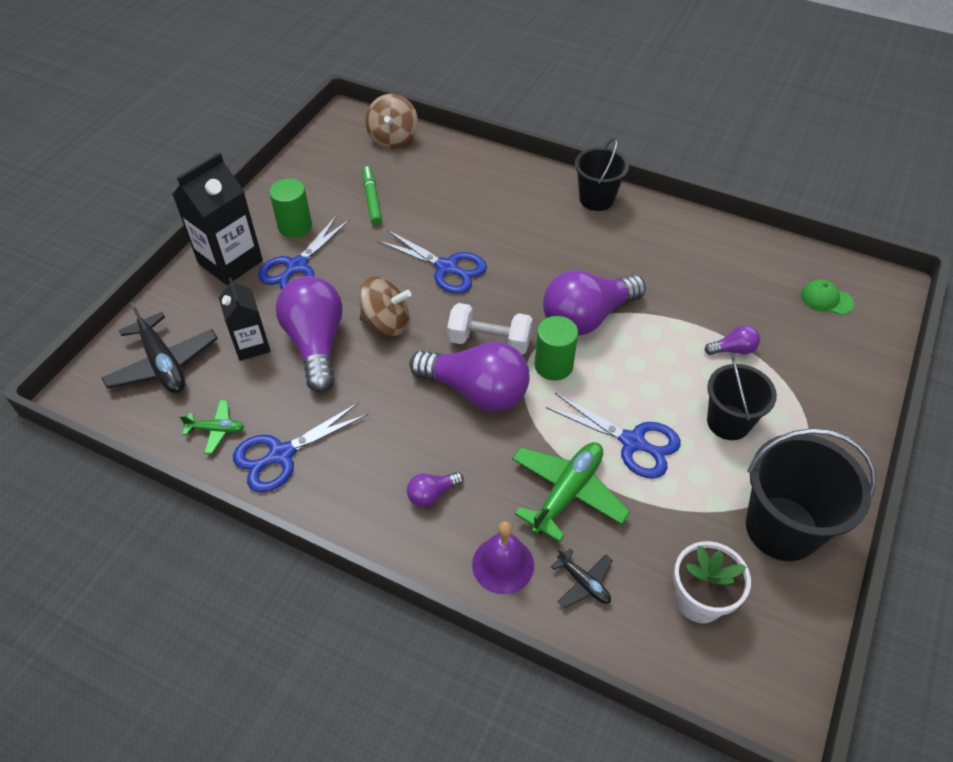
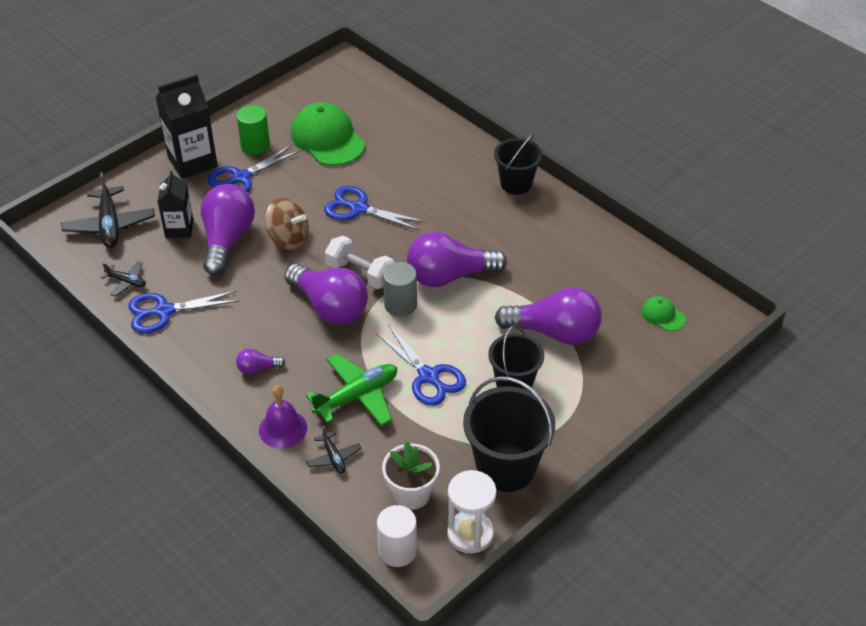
camera: 20 degrees right, 5 degrees down
(216, 430) = (126, 282): green plane -> black plane
(372, 199) = (327, 138): green marker -> green cap
(393, 138) = (372, 91): brown spinning top -> none
(447, 268) = (358, 208): blue scissors -> blue scissors turned 150 degrees clockwise
(553, 365) = (400, 305): green cylinder -> grey cylinder
(728, 685) = (397, 550): none -> white cylinder
(733, 349) = (554, 332): purple light bulb -> purple light bulb, size x2.25
(795, 630) = (470, 534): none -> white hourglass

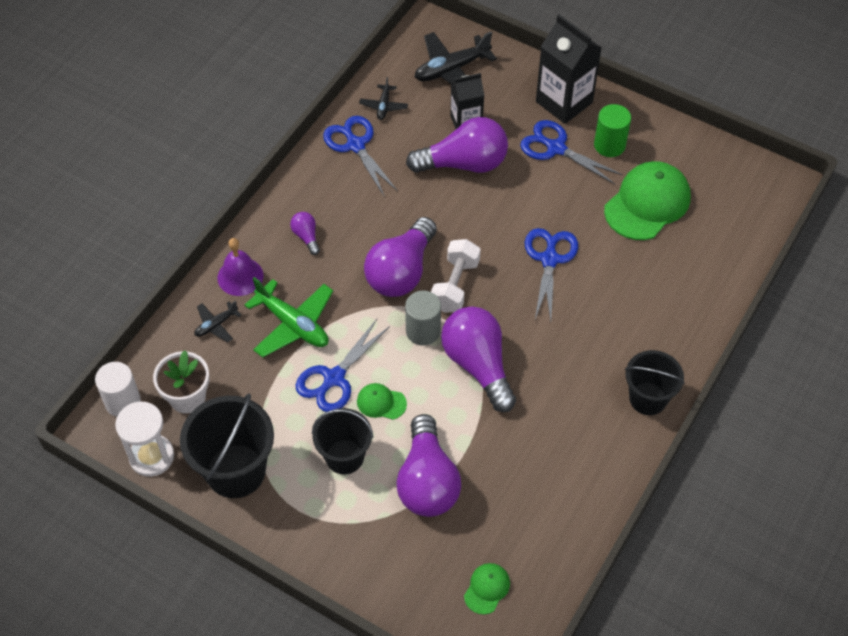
camera: 75 degrees right, 10 degrees up
(288, 238) = (483, 212): brown spinning top -> none
(465, 348) = (381, 402): none -> green cap

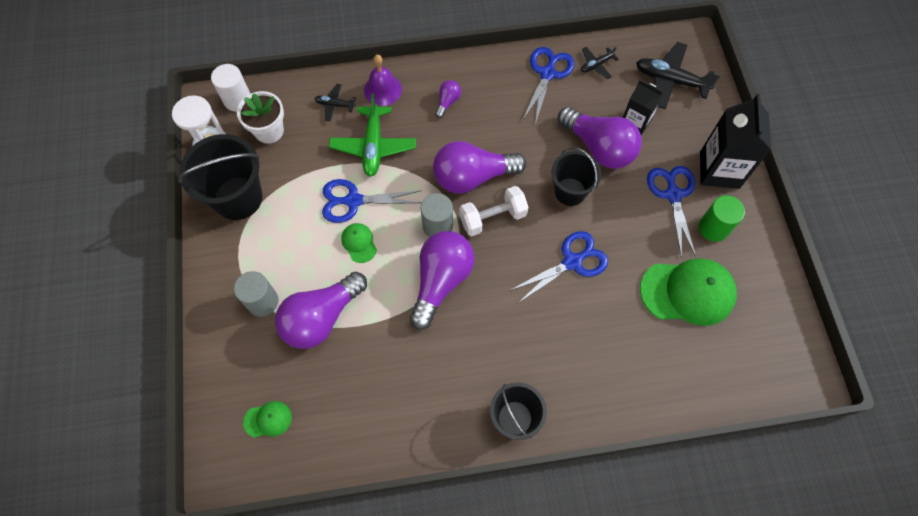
camera: 50 degrees right, 10 degrees up
(344, 457) = (299, 252): black bucket -> black bucket (570, 192)
(366, 519) = (262, 301): none -> grey cylinder

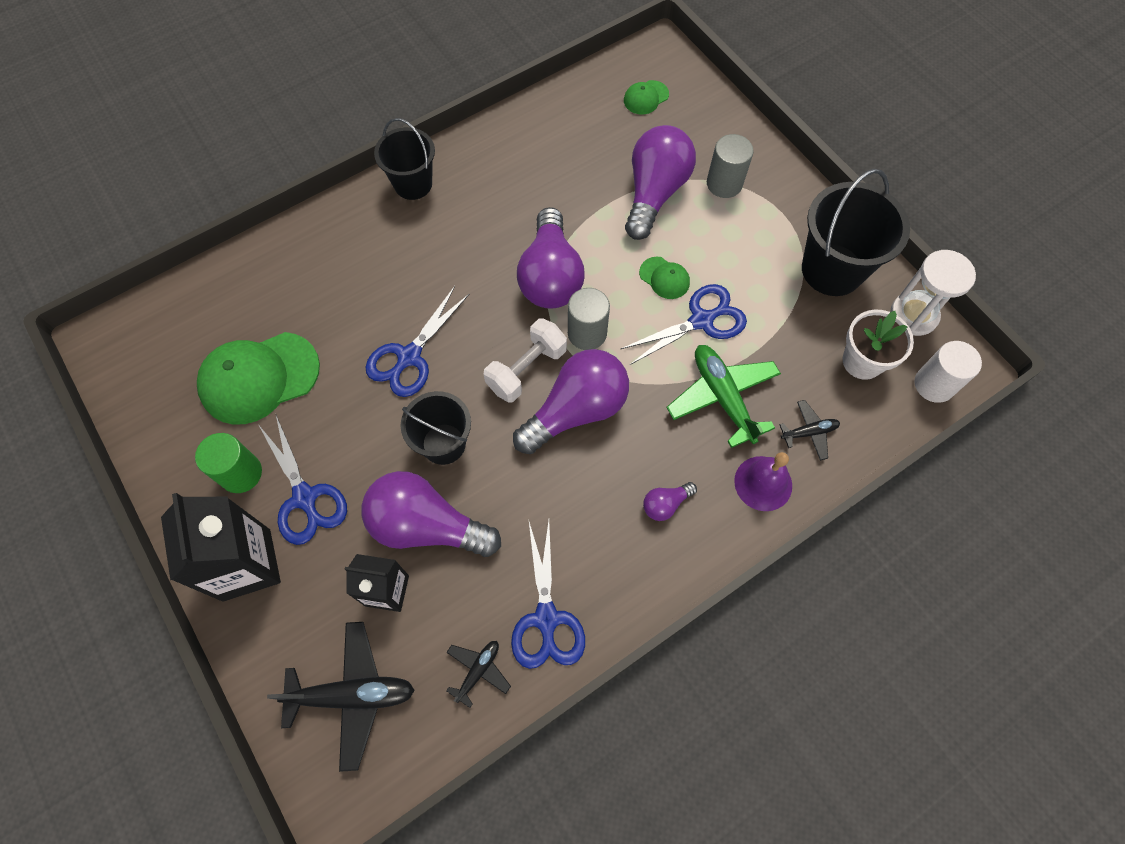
camera: 155 degrees right, 0 degrees up
(447, 102) = (665, 504): purple light bulb -> purple light bulb turned 60 degrees clockwise

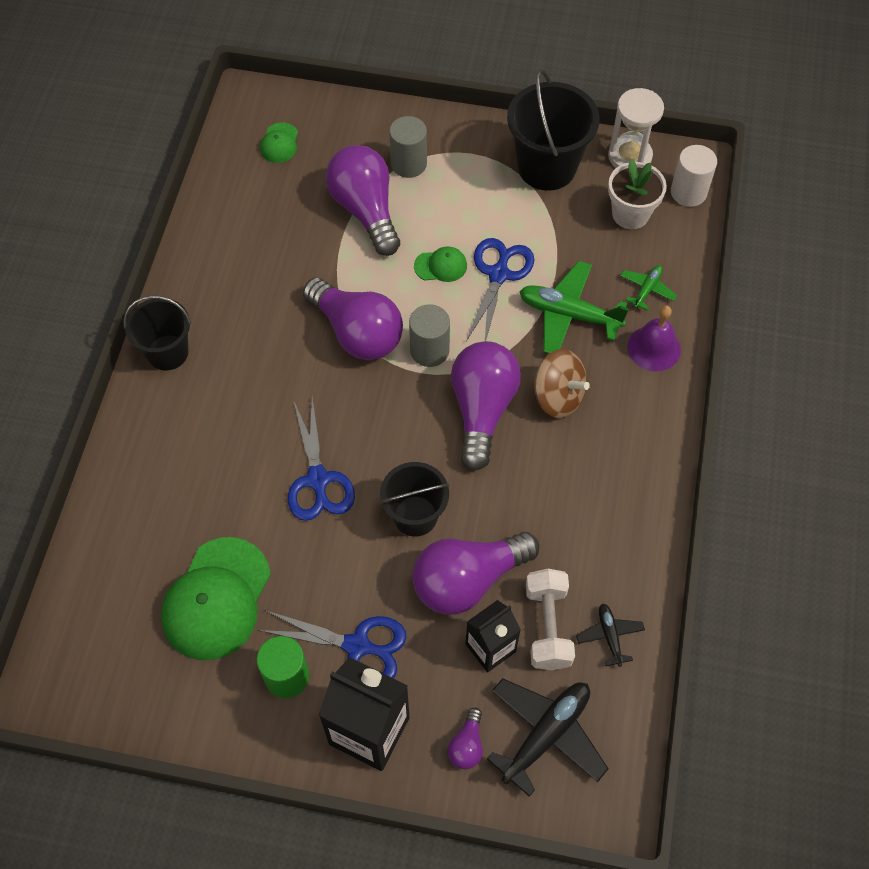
camera: 45 degrees left, 5 degrees down
(526, 369) = (415, 412): white dumbbell -> white dumbbell (547, 626)
(546, 619) = (615, 561): blue scissors -> none
(644, 452) = (558, 396): none -> brown spinning top
(665, 504) = (609, 417): purple light bulb -> purple light bulb (467, 745)
(809, 432) = (647, 290): black plane -> green plane

